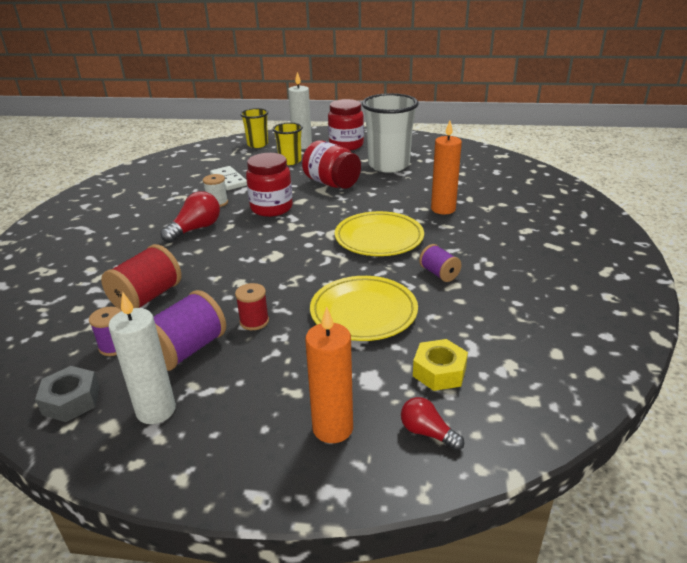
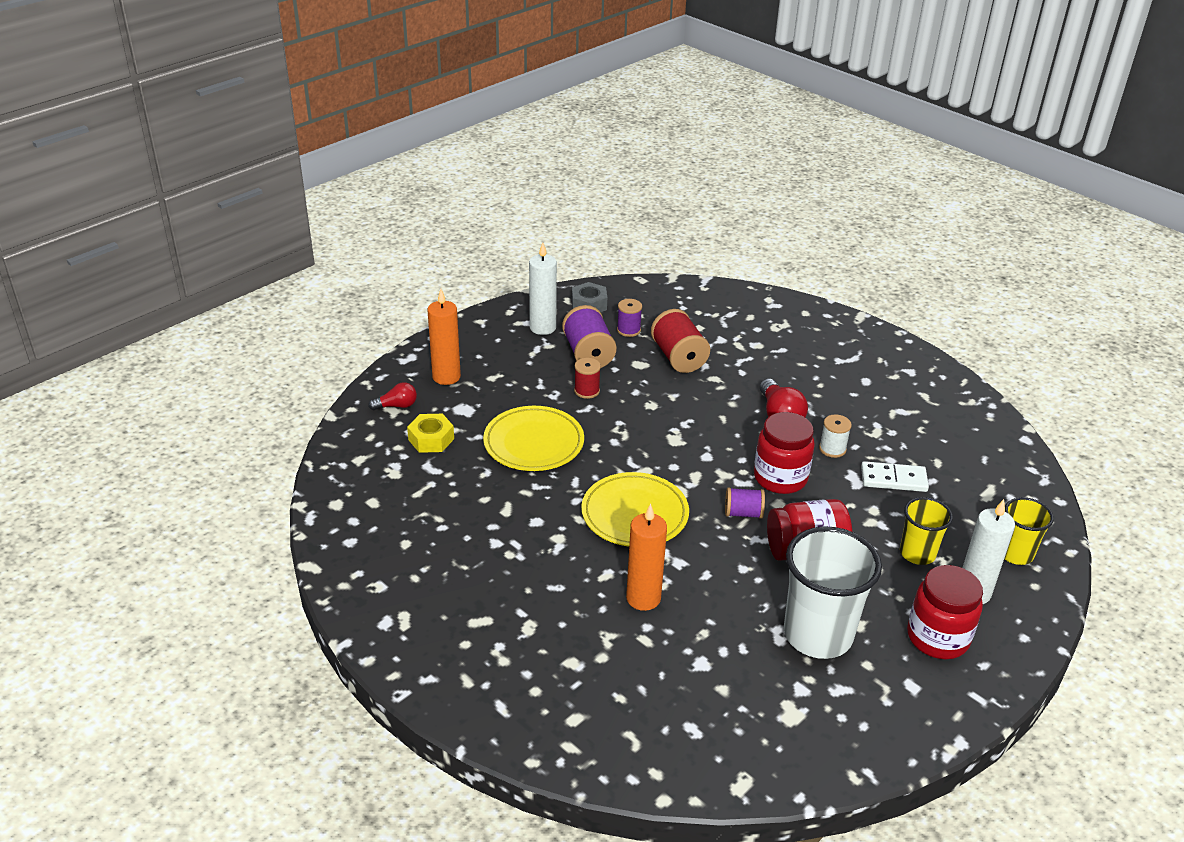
camera: 125 degrees right, 5 degrees up
(439, 274) = (532, 512): purple spool -> purple spool (743, 513)

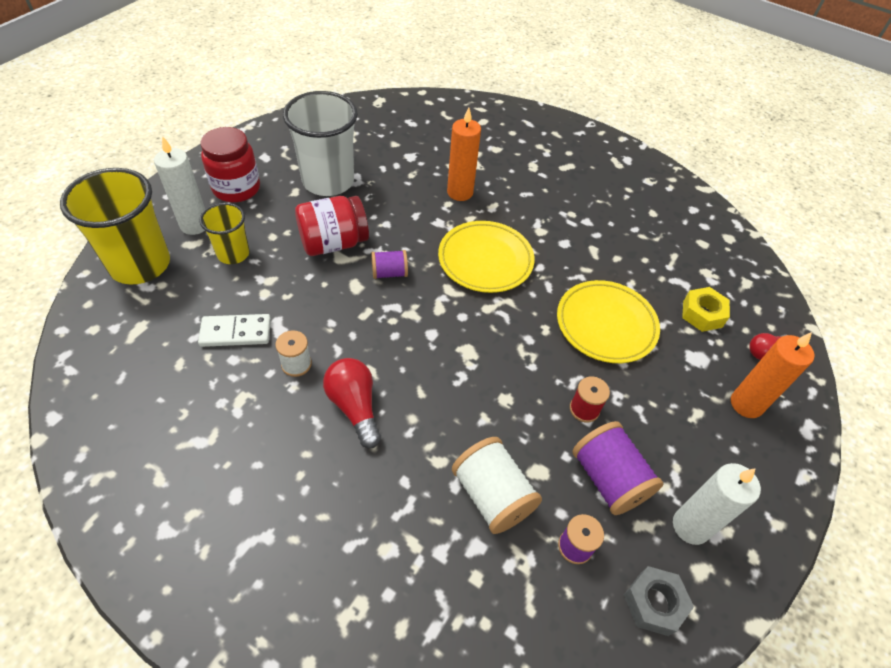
camera: 165 degrees right, 15 degrees up
(678, 357) = (492, 495): red spool -> white spool
(780, 478) = (355, 317): red jar -> none
(1015, 553) = (140, 265): yellow cup -> yellow cup, size x1.79

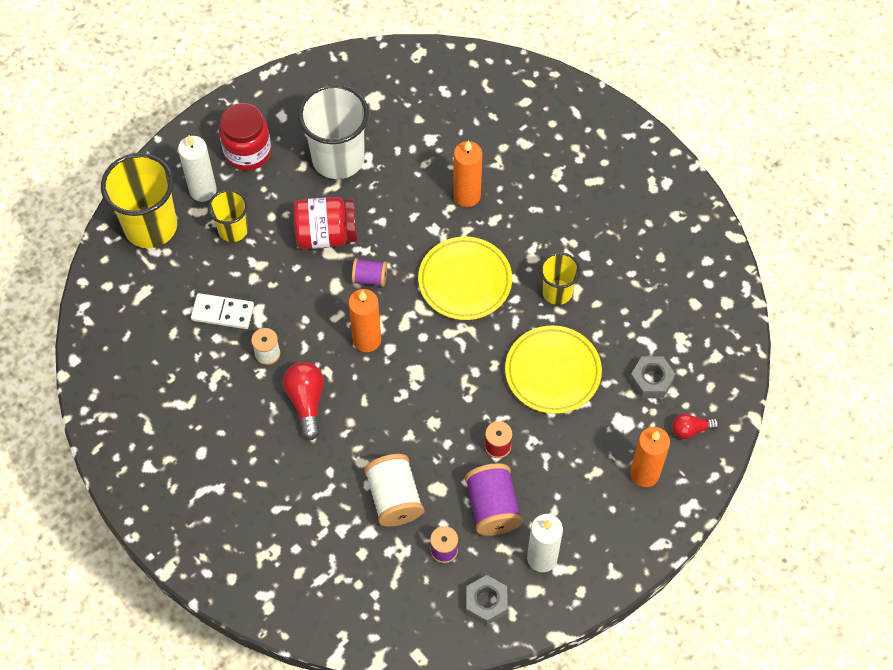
camera: 20 degrees right, 10 degrees up
(404, 330) = (367, 340): none -> orange candle
(576, 254) = (557, 292): none -> yellow cup
(702, 314) = (651, 380): yellow nut -> grey nut

